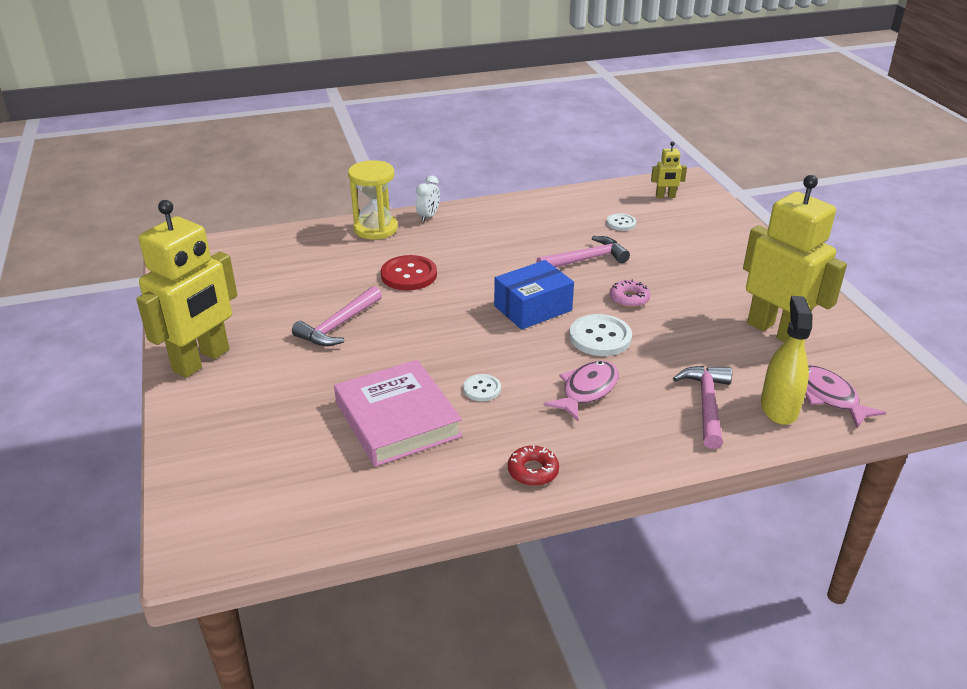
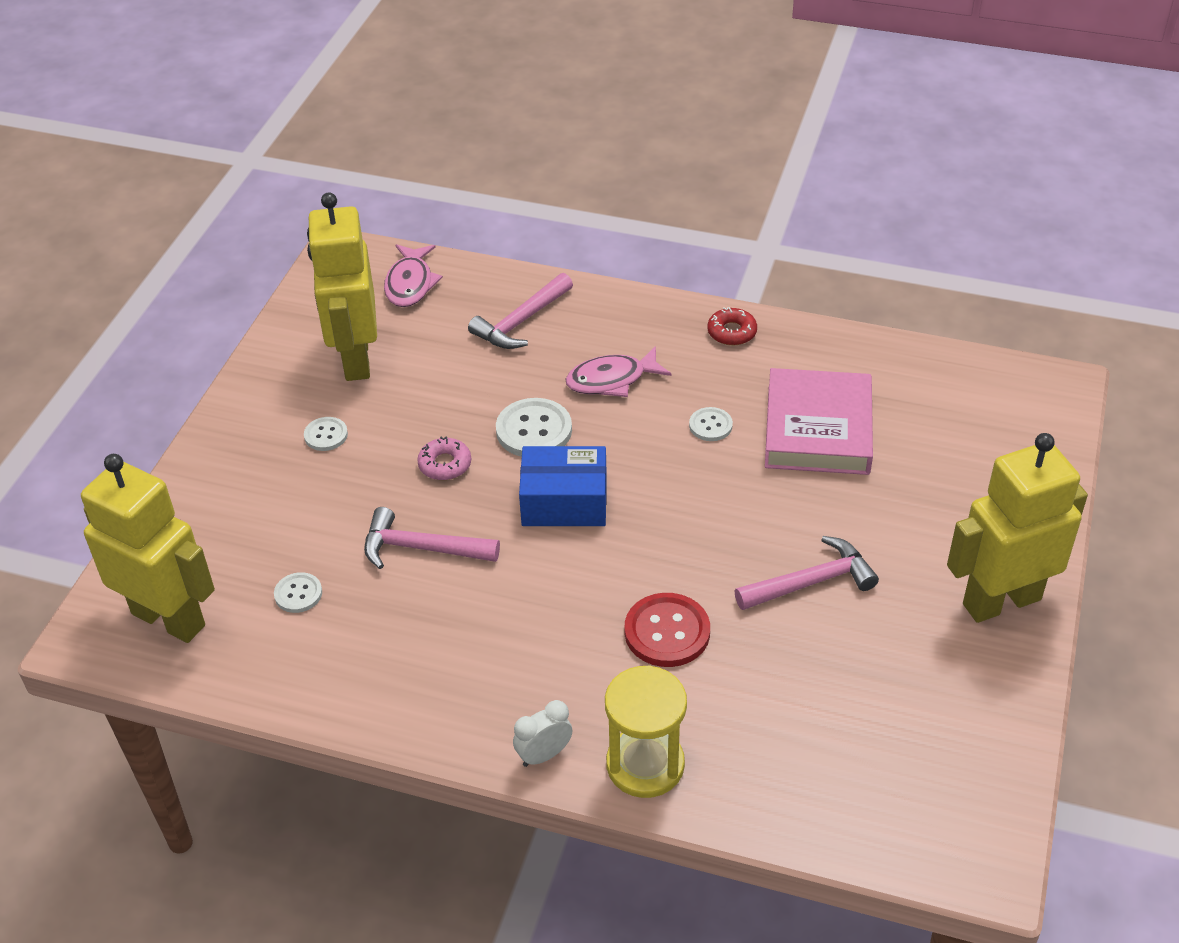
camera: 145 degrees left, 10 degrees up
(665, 196) = (169, 619): yellow robot -> yellow robot, size x2.31
(720, 285) = (326, 435): none -> white button
(779, 408) = (465, 293): yellow spray bottle -> none

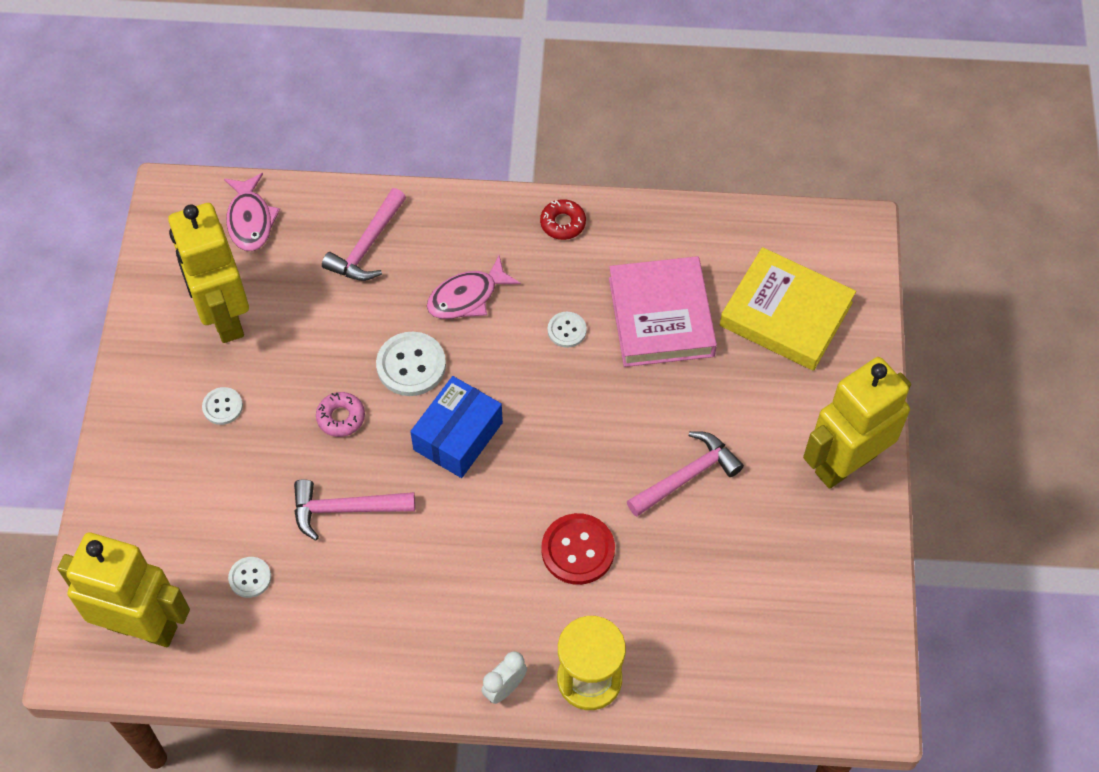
camera: 15 degrees left, 15 degrees up
(564, 501) = (458, 436): blue box -> blue box turned 45 degrees counterclockwise
(960, 448) = (786, 314): none -> yellow book

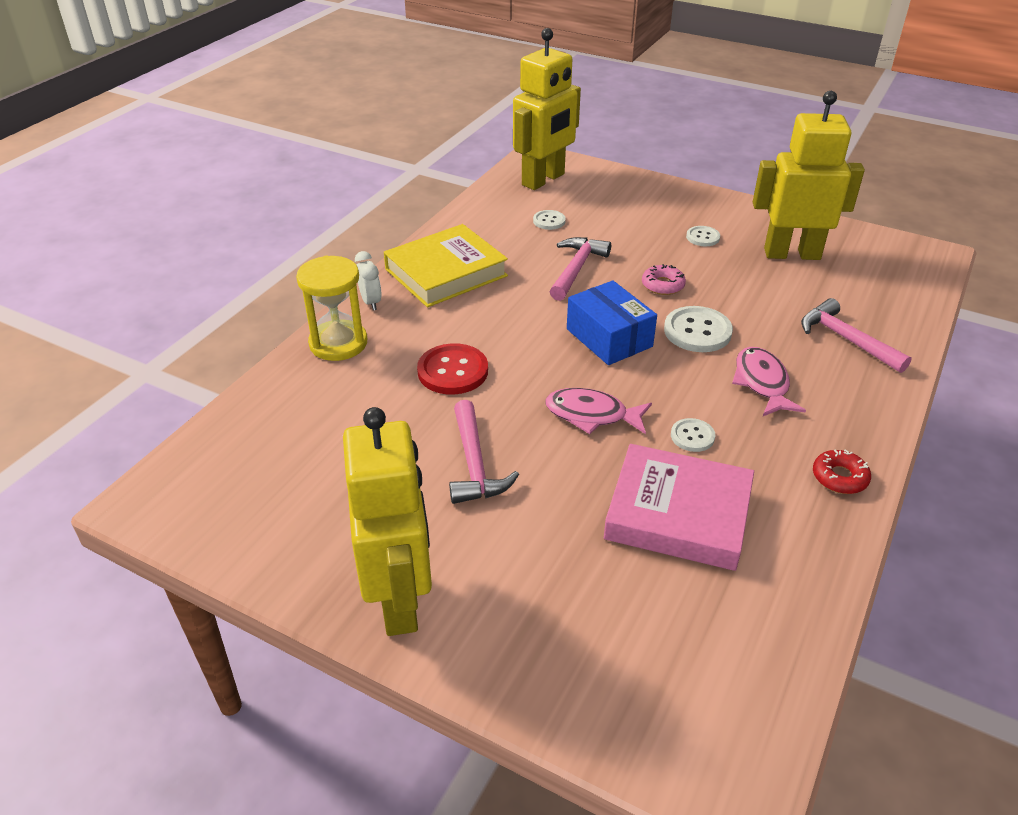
camera: 115 degrees right, 20 degrees down
(250, 220) = (895, 285): pink fish -> pink fish (592, 415)
(786, 314) = (631, 633): yellow book -> yellow book (446, 272)

